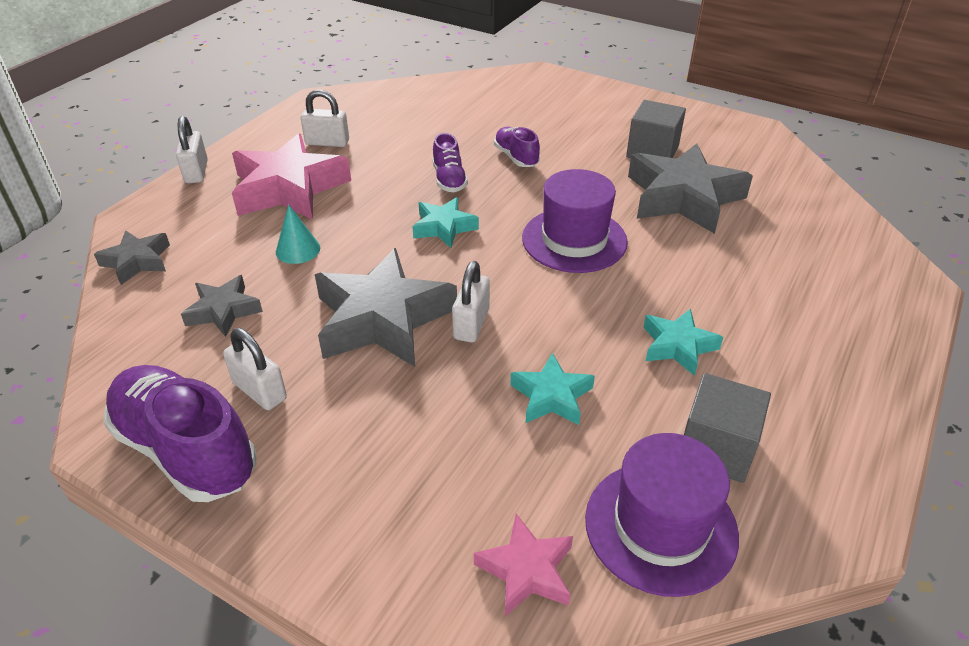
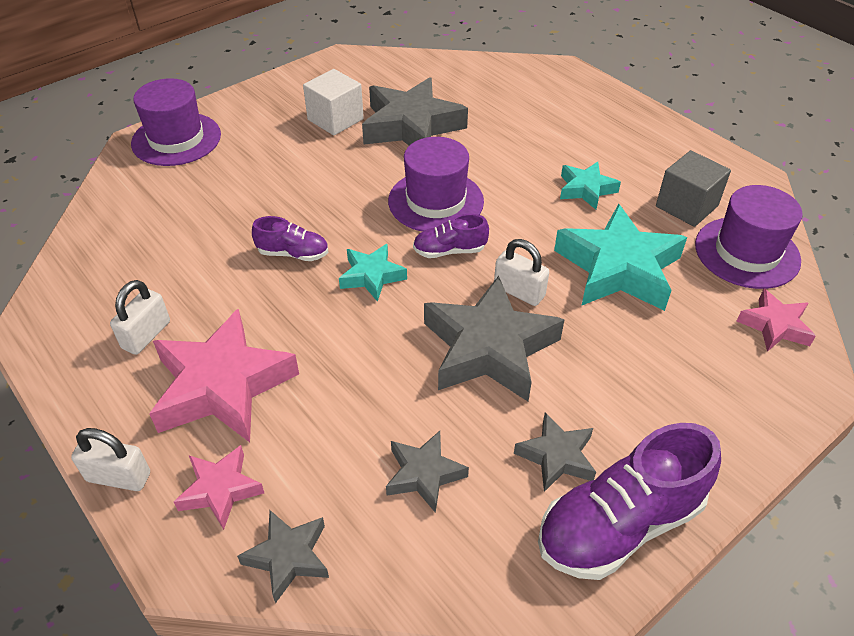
camera: 70 degrees left, 5 degrees up
(192, 215) = (220, 490): none -> pink star
(259, 391) = (556, 456): white padlock -> grey star
(298, 250) = (348, 395): turquoise cone -> none
(516, 157) = (286, 199): purple shoe -> purple shoe (449, 251)
(551, 396) = (618, 268): turquoise star -> turquoise star, size x1.91
(554, 87) = (176, 139): none -> purple hat
(652, 152) = (335, 119): grey cube -> white cube

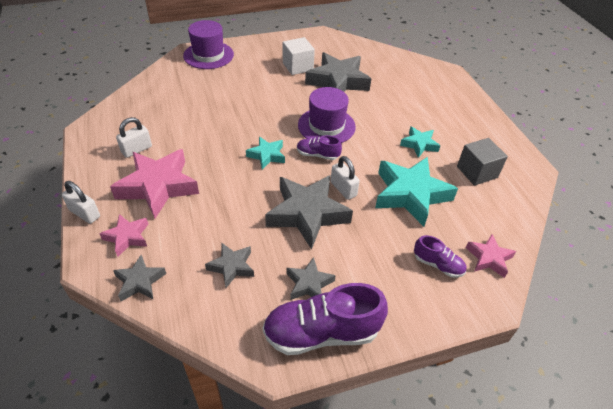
camera: 20 degrees right, 0 degrees up
(293, 253) = (232, 131): purple shoe -> purple shoe (438, 265)
(747, 252) = (498, 210): purple hat -> none

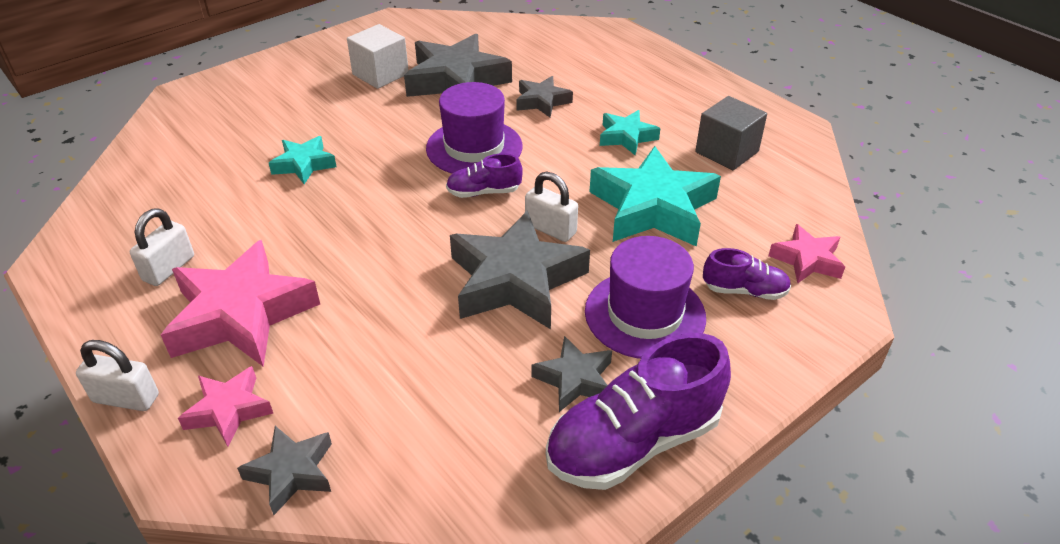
camera: 20 degrees left, 5 degrees down
(208, 55) = (219, 92): purple hat -> purple hat (645, 314)
(232, 267) = (438, 396): grey star -> grey star (542, 101)
(267, 155) = (403, 215): turquoise star -> turquoise star (304, 164)

